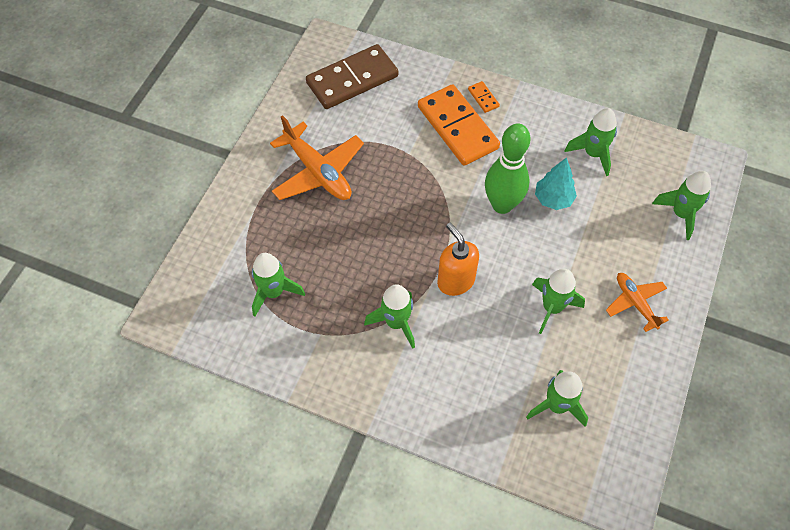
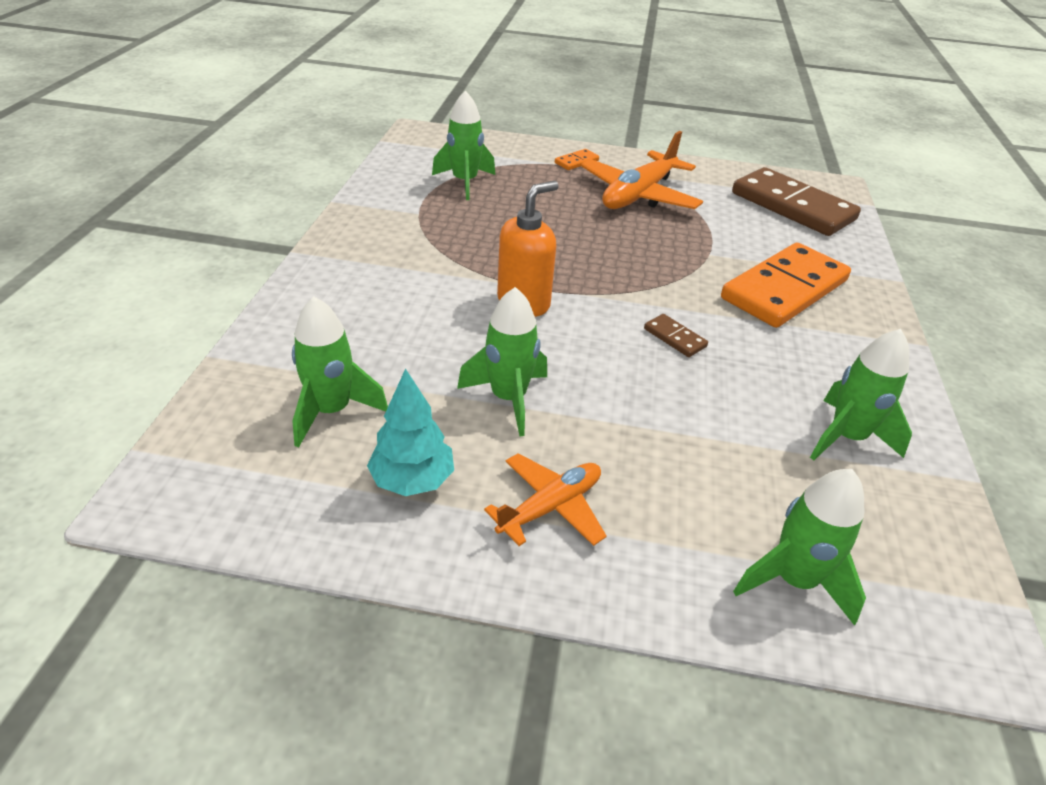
camera: 75 degrees right, 20 degrees down
(396, 323) = (445, 260): green rocket -> none
(483, 98) = (858, 310): orange domino -> orange domino (576, 162)
(502, 205) = (674, 338): green bowling pin -> brown domino
(553, 199) = (718, 391): turquoise tree -> turquoise tree (412, 480)

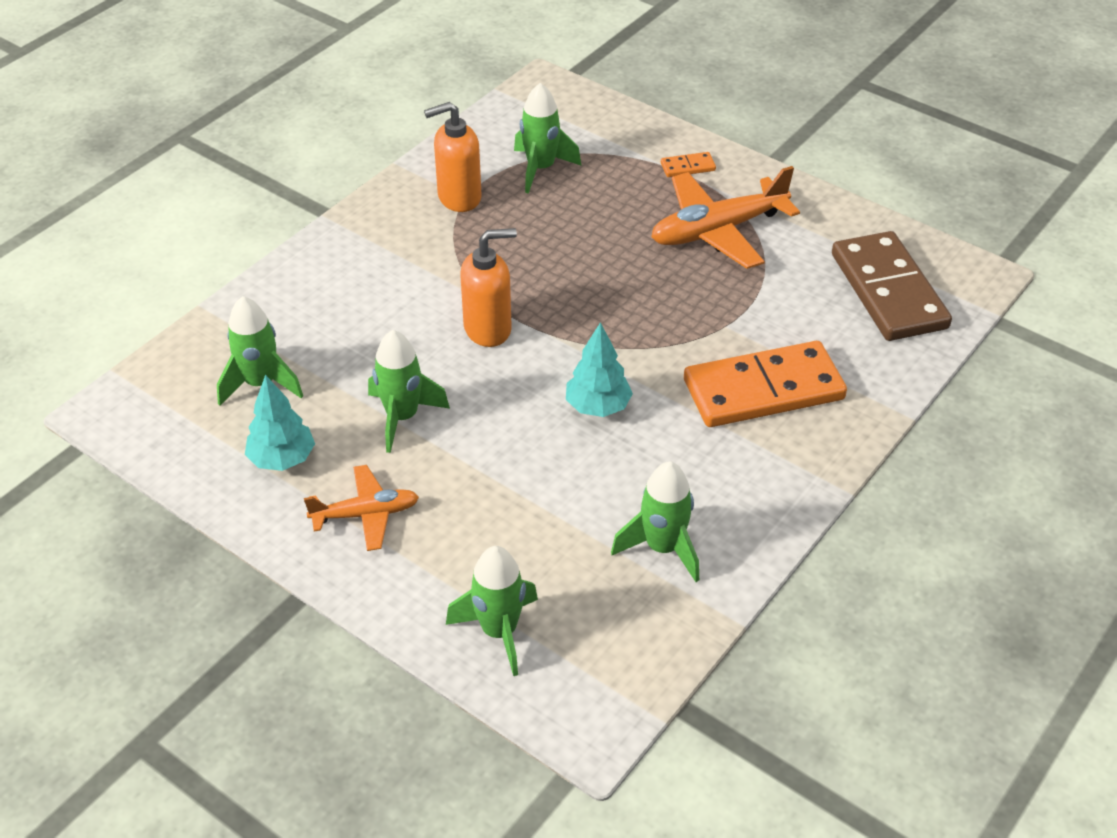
camera: 30 degrees right, 5 degrees up
(412, 214) = (459, 197): none -> orange soap dispenser
(674, 338) = (597, 407): brown domino -> turquoise tree

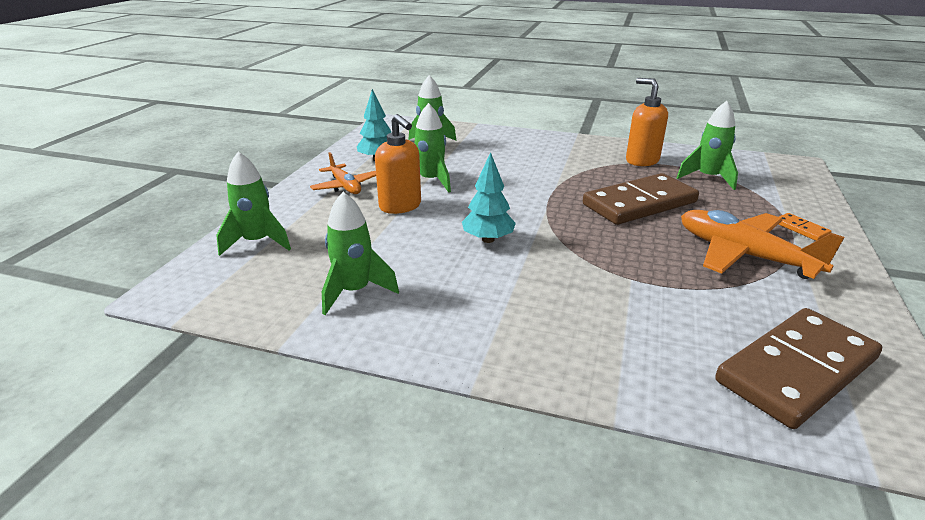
camera: 70 degrees right, 15 degrees down
(488, 329) = (530, 190): orange soap dispenser -> orange soap dispenser (400, 206)
(574, 252) = (639, 203): none -> brown domino
(763, 390) = (570, 311): orange domino -> none

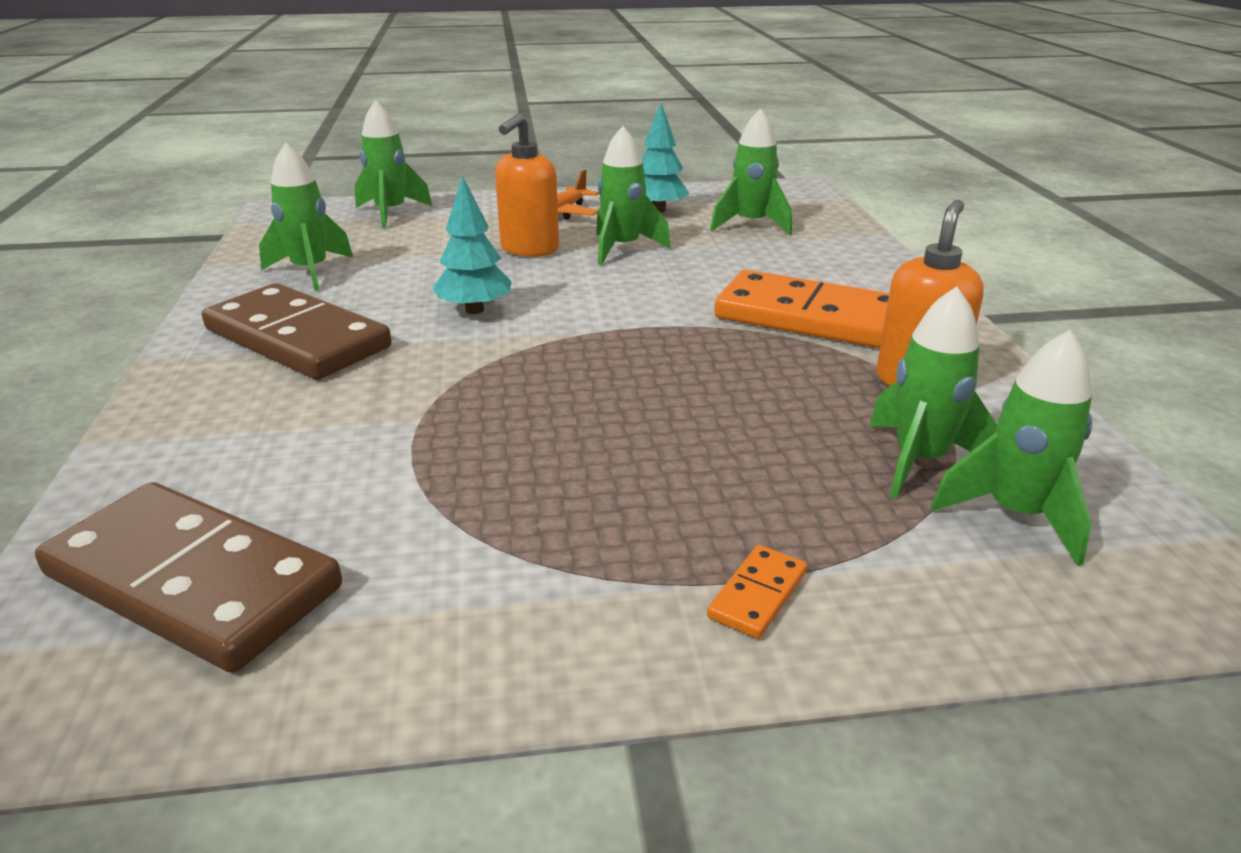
camera: 65 degrees right, 0 degrees up
(565, 162) = (810, 317): none -> orange domino
(639, 203) = (702, 399): brown domino -> brown domino (298, 338)
(744, 255) = (567, 519): orange plane -> none
(749, 175) = (1015, 515): none -> green rocket

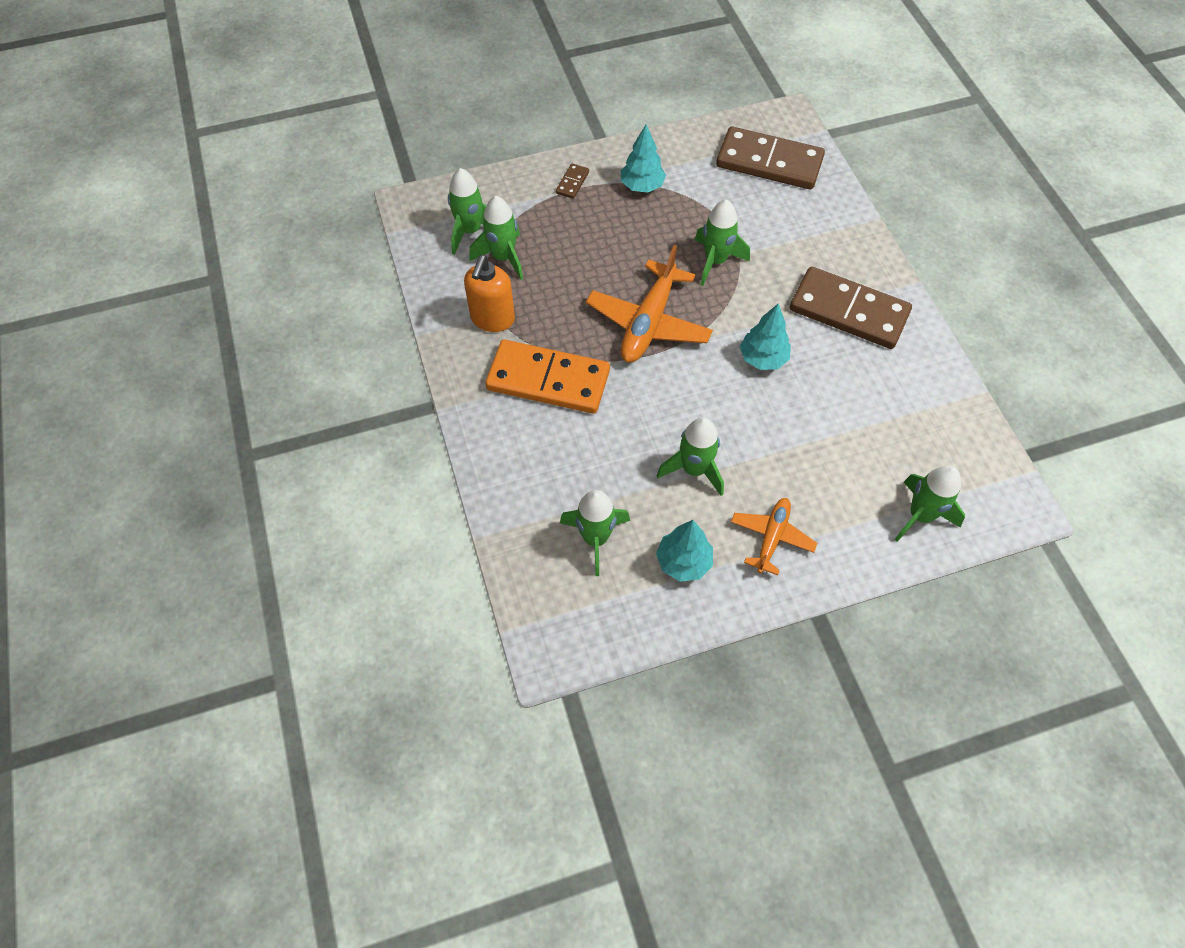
camera: 170 degrees right, 30 degrees up
(310, 271) = (904, 394): green rocket -> green rocket (715, 261)
(529, 249) = (766, 457): orange soap dispenser -> none
(567, 563) = (642, 186): none -> turquoise tree
(635, 355) = (649, 323): none -> orange plane
(758, 595) = (572, 182): orange domino -> brown domino

